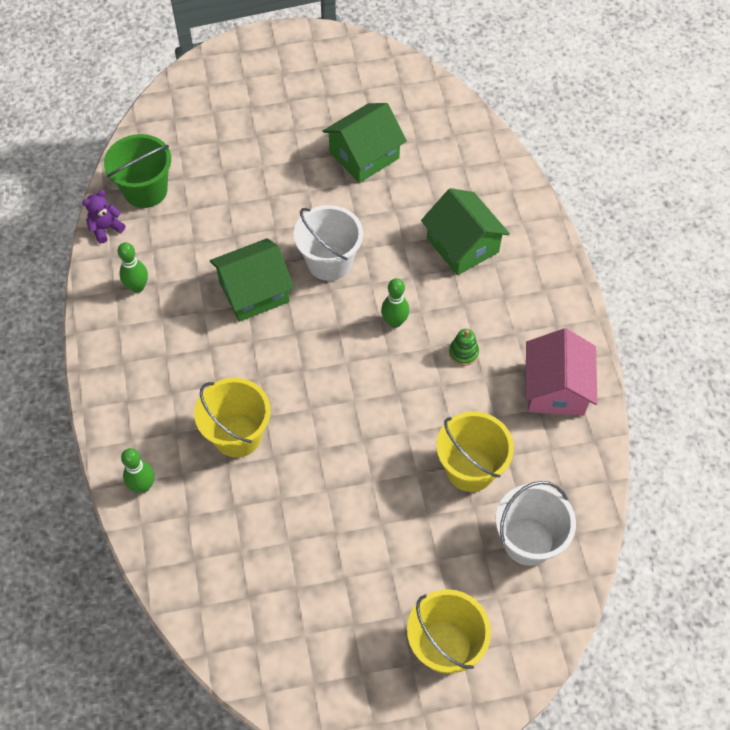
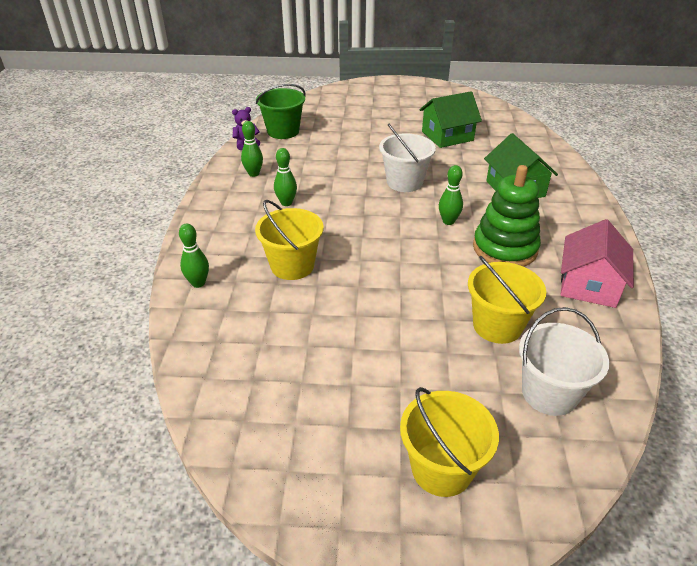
camera: 15 degrees right, 20 degrees down
(197, 332) = (286, 203): none -> green bowling pin
(254, 291) = (340, 188): green house -> none
(463, 353) = (505, 248): green stacking toy -> green stacking toy, size x2.42

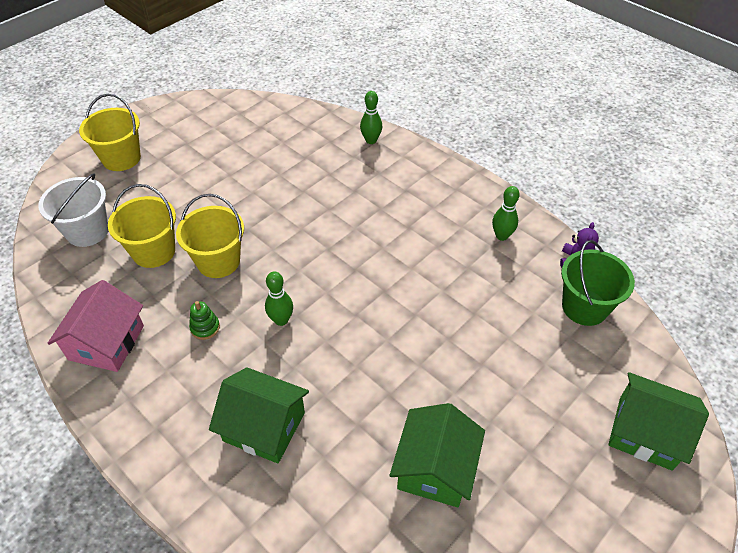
camera: 130 degrees right, 10 degrees up
(286, 203) = (427, 231): green bowling pin -> none
(292, 266) = (337, 190): yellow bucket -> yellow bucket (218, 261)
(345, 99) = (645, 432): none -> green house
(404, 182) = (375, 338): white bucket -> none
(505, 248) = (205, 327): green stacking toy -> green stacking toy, size x0.41
(589, 284) = (106, 342): pink house -> pink house turned 45 degrees clockwise

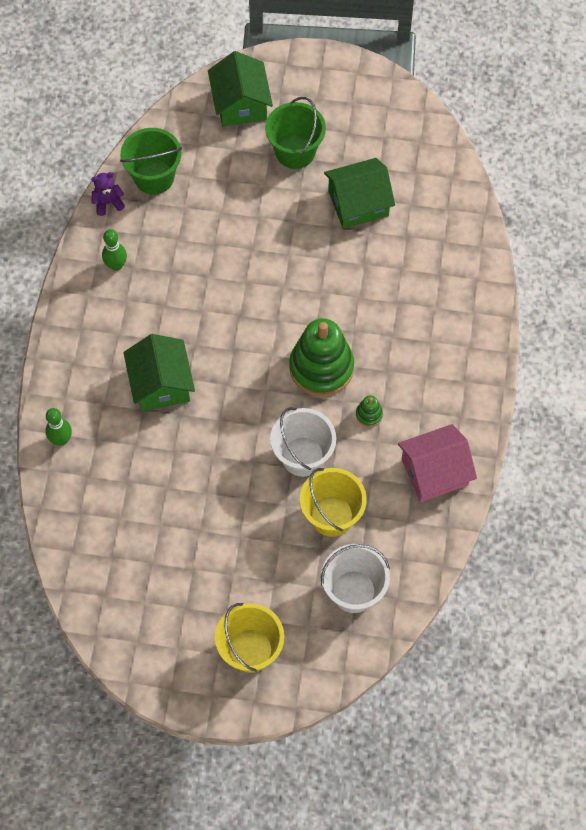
camera: 125 degrees left, 15 degrees up
(218, 261) = (303, 456): yellow bucket -> white bucket
(264, 426) = (410, 317): green house -> green house (161, 384)
(281, 320) = (321, 368): green bowling pin -> green stacking toy
(545, 447) = (295, 152): none -> green bucket

